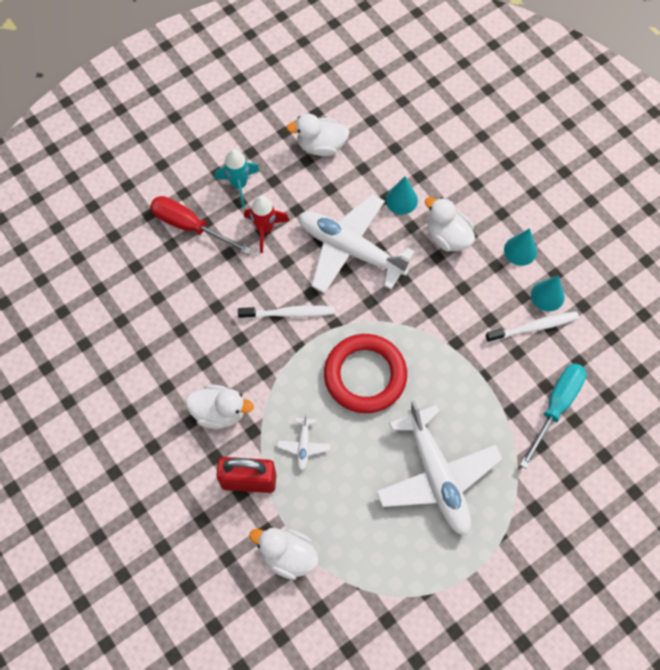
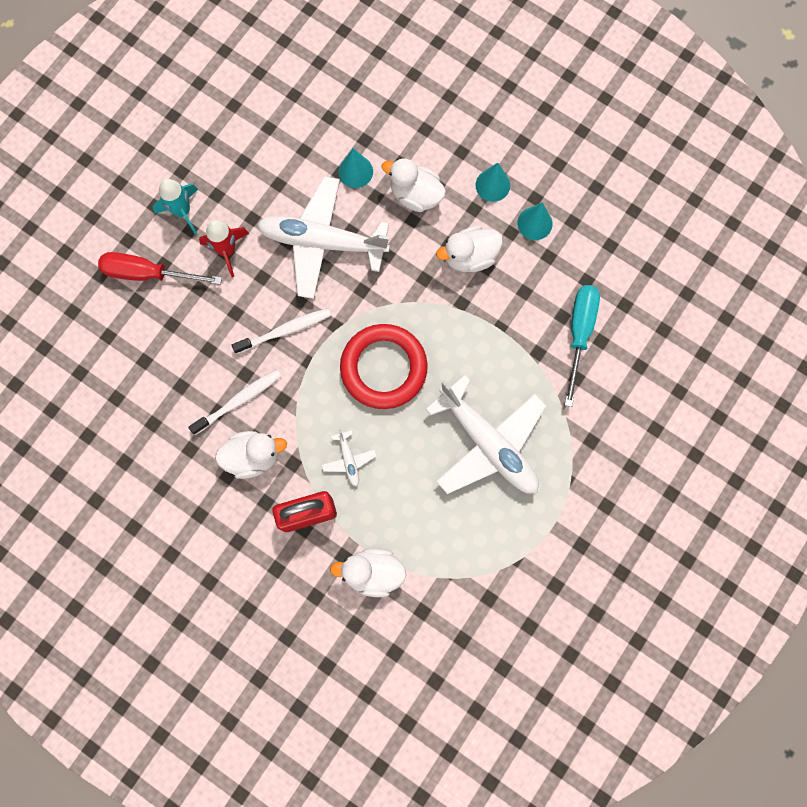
camera: 20 degrees left, 10 degrees up
(321, 146) = (252, 140): white duck -> white duck (470, 257)
(534, 327) = (532, 260): white toothbrush -> white toothbrush (239, 401)

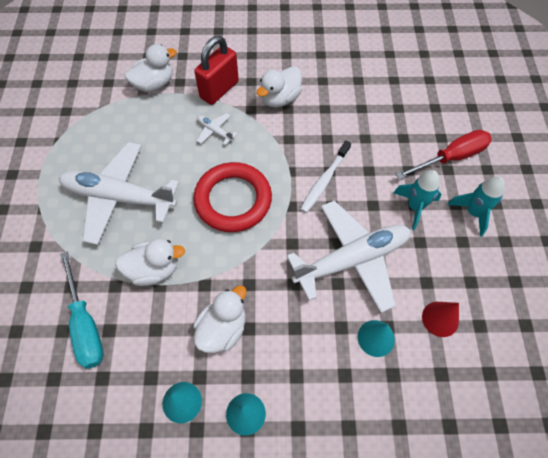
camera: 145 degrees right, 15 degrees down
(227, 250) = (415, 207): red rocket -> turquoise rocket
(239, 401) = (317, 122): white toothbrush -> none
(294, 152) = (440, 319): none -> red cone
(415, 195) = (308, 352): white duck -> white duck (154, 269)

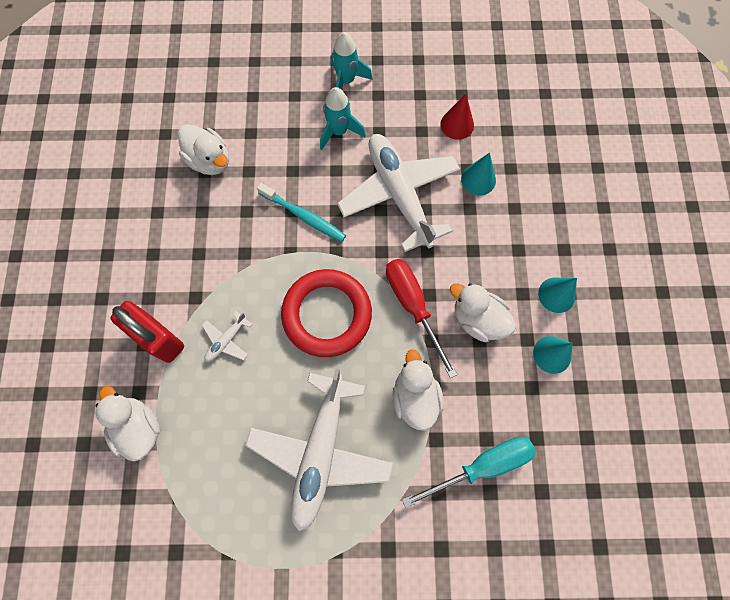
camera: 90 degrees left, 10 degrees up
(280, 98) = (181, 262): white duck -> white duck (210, 161)
(324, 180) = (304, 216): white toothbrush -> turquoise toothbrush
(451, 157) = (279, 91): red screwdriver -> red screwdriver (413, 306)

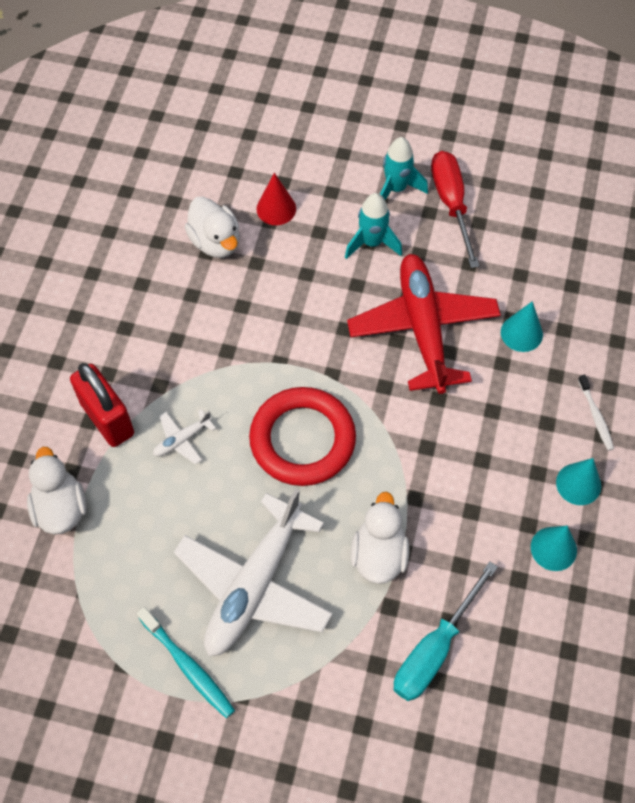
camera: 15 degrees right, 10 degrees down
(304, 216) = (306, 327): turquoise toothbrush -> turquoise toothbrush (188, 666)
(399, 194) = (423, 328): white plane -> red plane
(413, 306) = (404, 455): red screwdriver -> red screwdriver (451, 204)
(457, 124) = (513, 266): red cone -> red cone (276, 208)
(478, 319) = (476, 488): white duck -> none
(481, 466) = (434, 649): turquoise screwdriver -> turquoise screwdriver turned 135 degrees clockwise
(554, 234) = (595, 416): none -> white toothbrush

